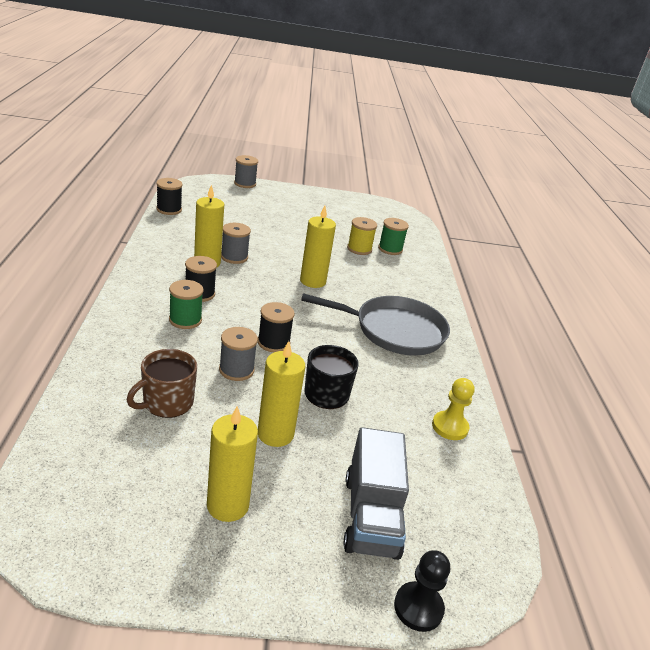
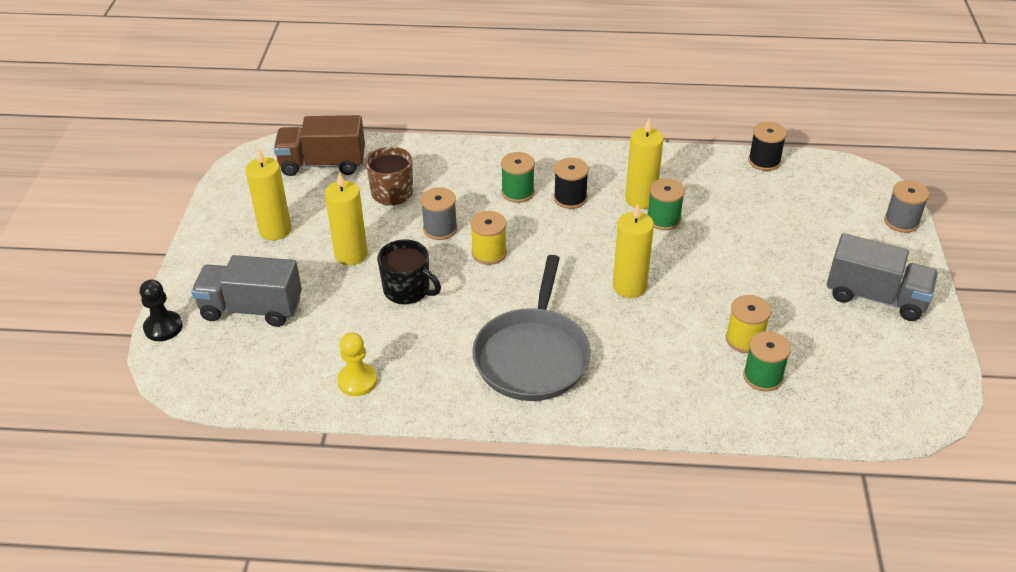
camera: 100 degrees right, 10 degrees up
(91, 464) = (323, 164): none -> brown truck
(234, 257) = (663, 219): grey spool -> green spool
(273, 342) = (489, 253): black spool -> yellow spool
(315, 205) = (875, 297): none -> grey truck

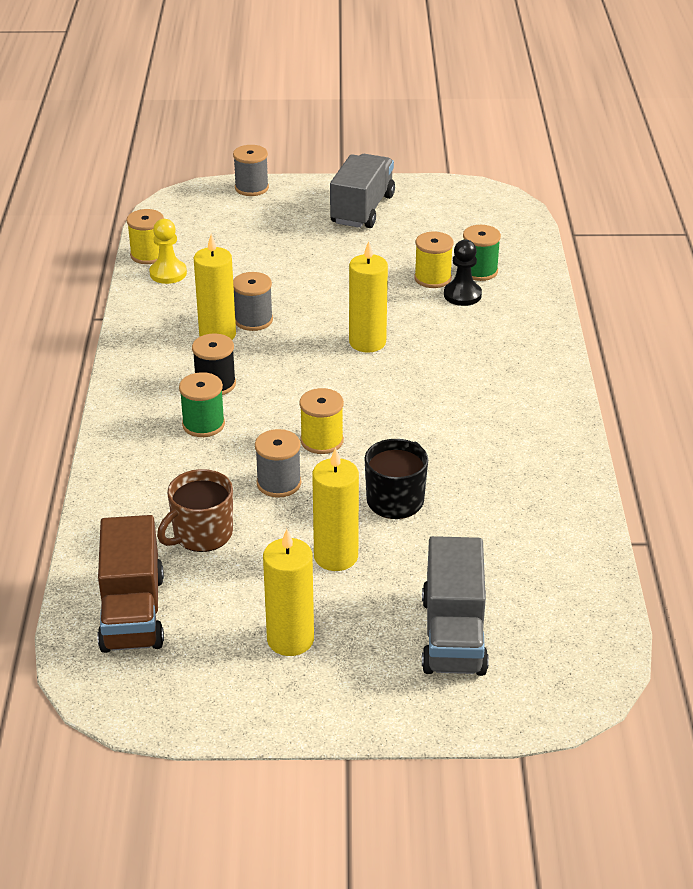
camera: 95 degrees left, 5 degrees down
(163, 327) = (505, 719): black pawn -> black pawn (462, 295)
(357, 381) = (553, 524): yellow pawn -> yellow pawn (168, 273)
(533, 356) = (484, 402): grey pan -> none
(663, 219) = (253, 320): green spool -> grey spool
(764, 161) = (148, 255): black spool -> yellow spool

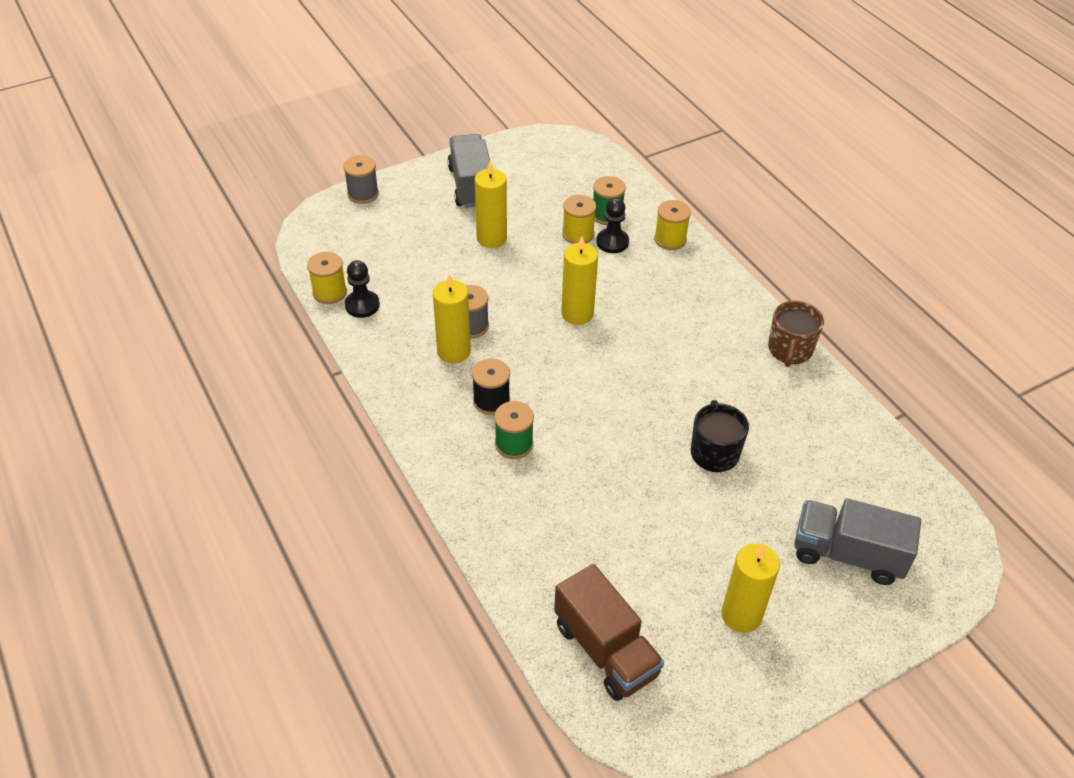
camera: 30 degrees left, 10 degrees up
(168, 273) = (362, 305): yellow pawn -> black pawn
(201, 534) = (598, 550): brown mug -> brown mug (790, 350)
(279, 483) = (617, 475): grey spool -> none
(322, 441) = (617, 421): yellow spool -> yellow spool (670, 239)
(336, 556) = (713, 524): yellow candle -> yellow candle (491, 238)
(453, 635) = (847, 554): grey truck -> grey truck turned 135 degrees clockwise

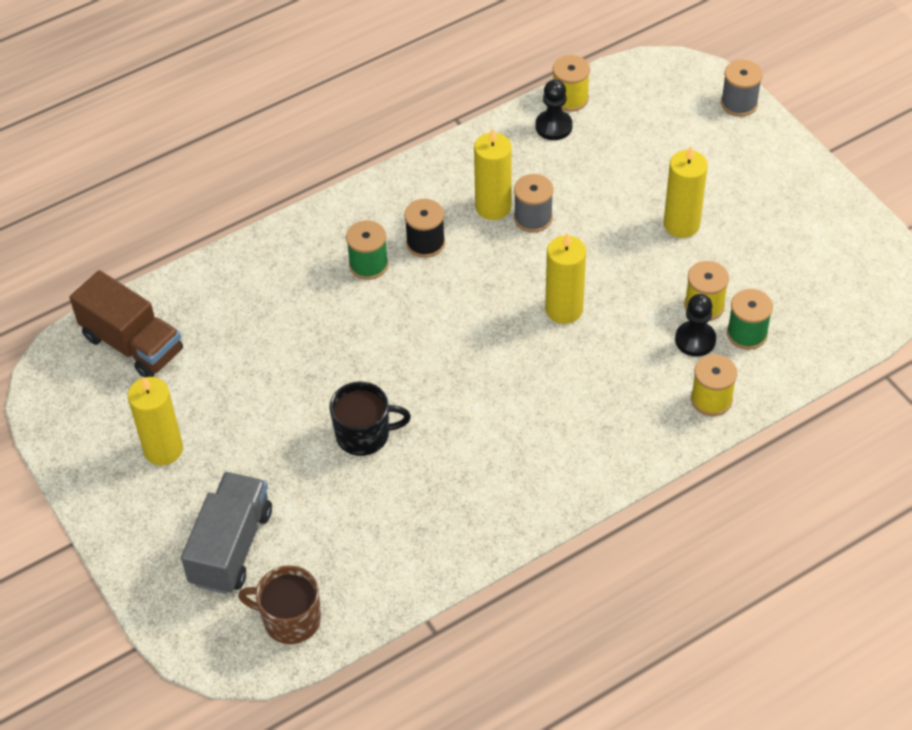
camera: 90 degrees right, 5 degrees up
(471, 186) = (775, 198): grey truck -> none
(605, 650) = (132, 344): brown truck -> brown truck turned 105 degrees counterclockwise
(790, 350) = (526, 517): brown mug -> brown mug (290, 619)

